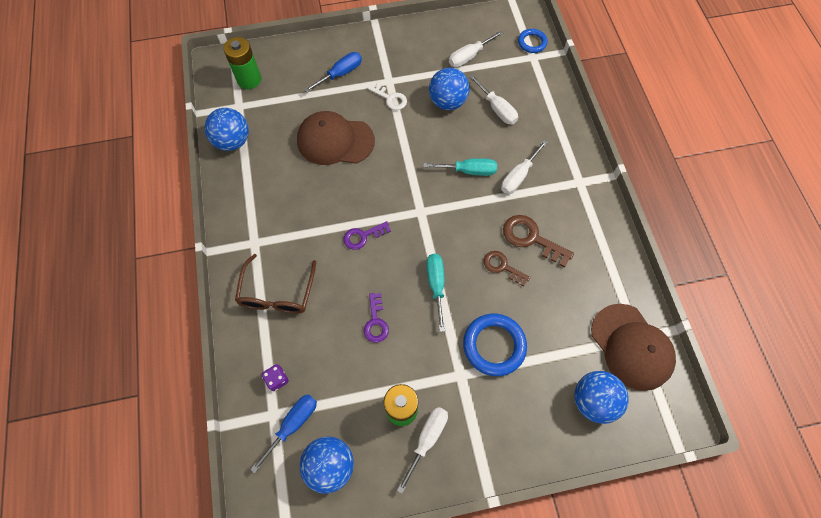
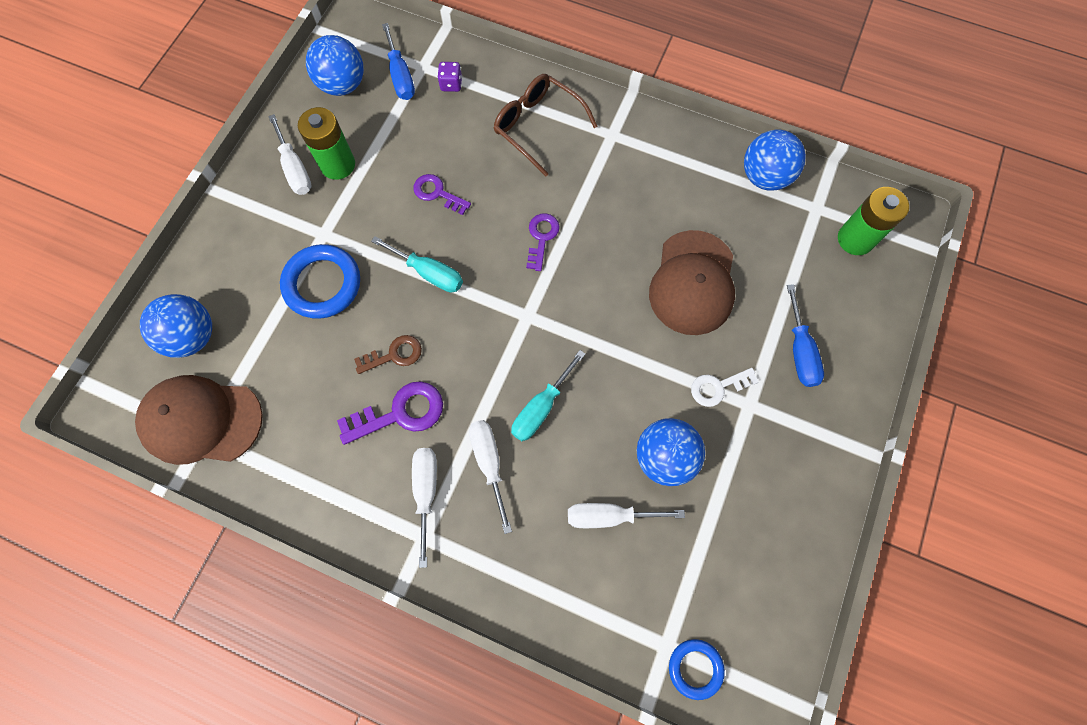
camera: 125 degrees right, 5 degrees up
(335, 141) = (692, 283): brown cap -> brown cap turned 150 degrees clockwise
(469, 56) = (726, 547): white screwdriver -> white screwdriver (426, 492)
(531, 238) = (400, 413): brown key -> purple key

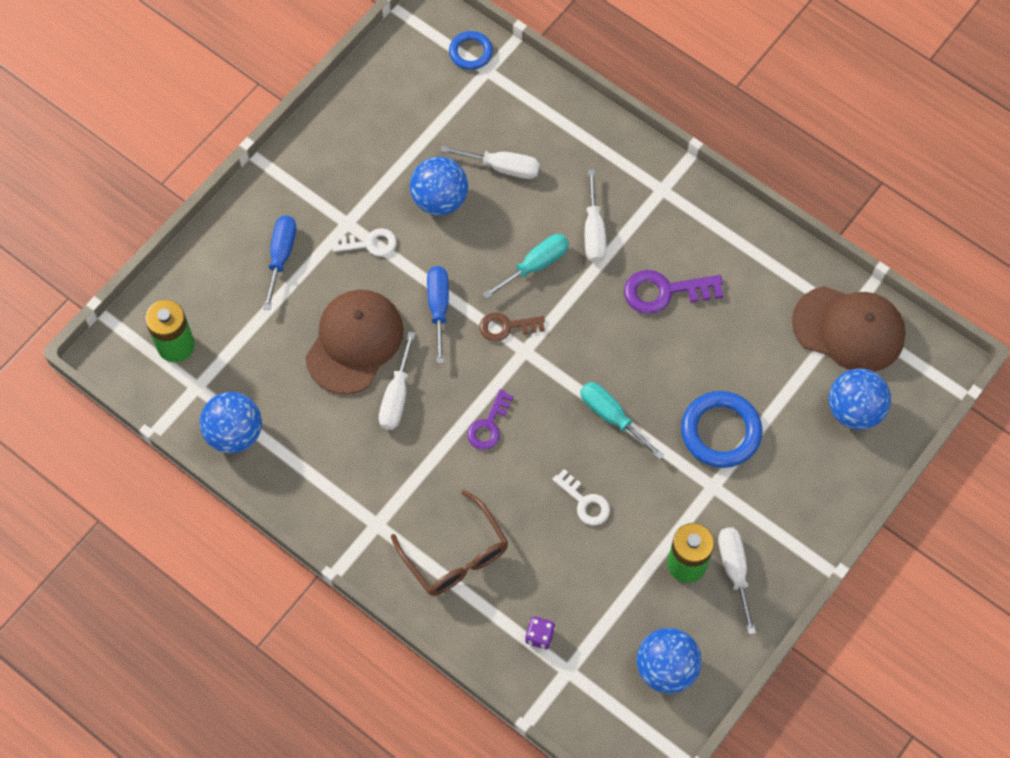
camera: 165 degrees left, 5 degrees down
(394, 355) = (661, 345): brown key -> brown key (506, 327)
(400, 76) = (596, 663): blue screwdriver -> blue screwdriver (438, 308)
(426, 492) = (654, 222): white screwdriver -> white screwdriver (396, 396)
(437, 193) = (584, 502): purple key -> white key

